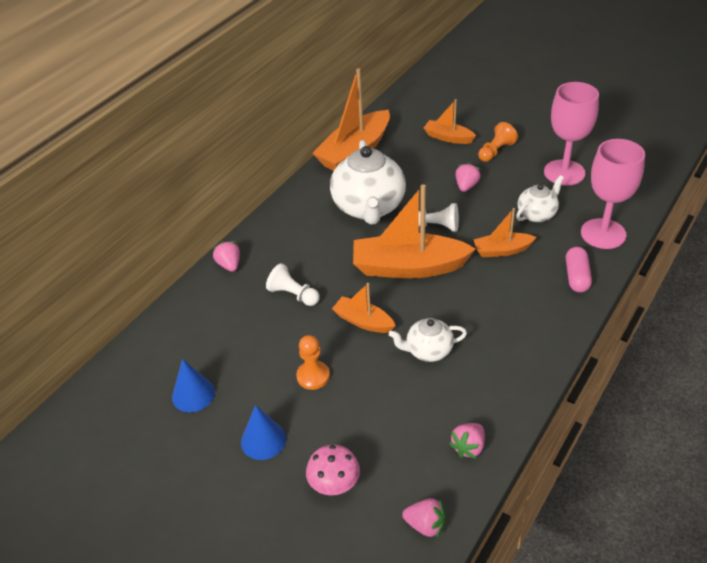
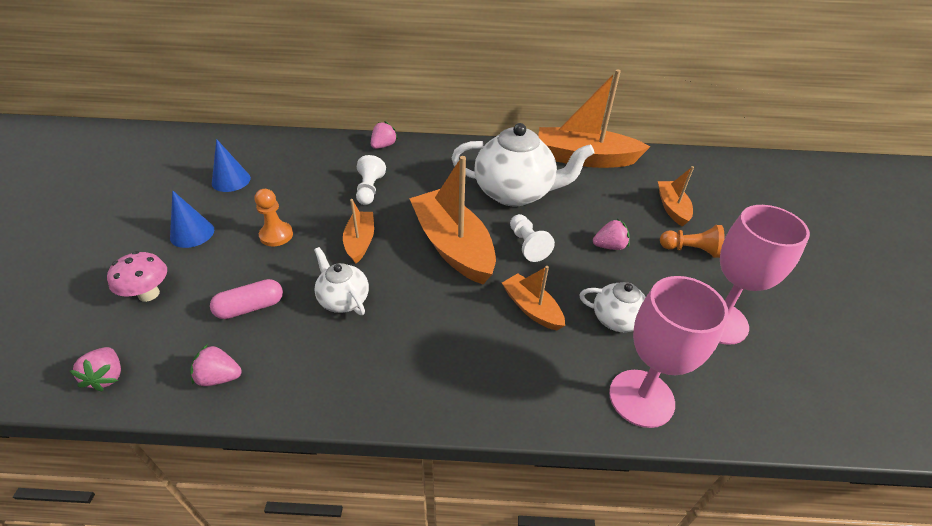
camera: 55 degrees right, 0 degrees up
(369, 208) = (515, 193): white teapot -> white teapot turned 135 degrees counterclockwise
(576, 277) = (539, 394): pink capsule -> pink capsule (250, 307)

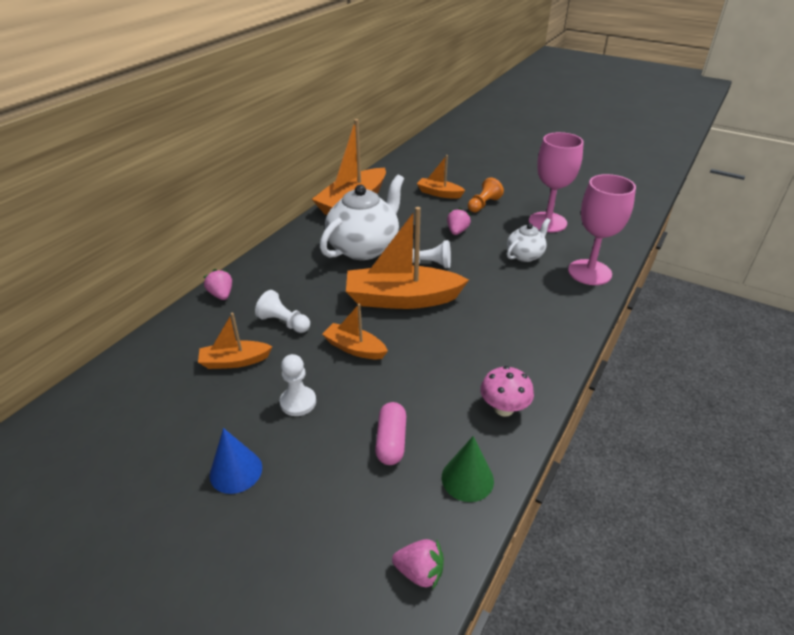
camera: 60 degrees left, 5 degrees down
(149, 294) = (313, 523): pink mushroom -> pink mushroom (503, 409)
(219, 377) = (467, 479): pink strawberry -> green cone
(231, 180) = (163, 421): blue cone -> none
(276, 235) = (298, 402): orange pawn -> white pawn
(343, 299) = (421, 377): white teapot -> none
(532, 308) = (494, 285): orange boat -> orange boat (235, 361)

